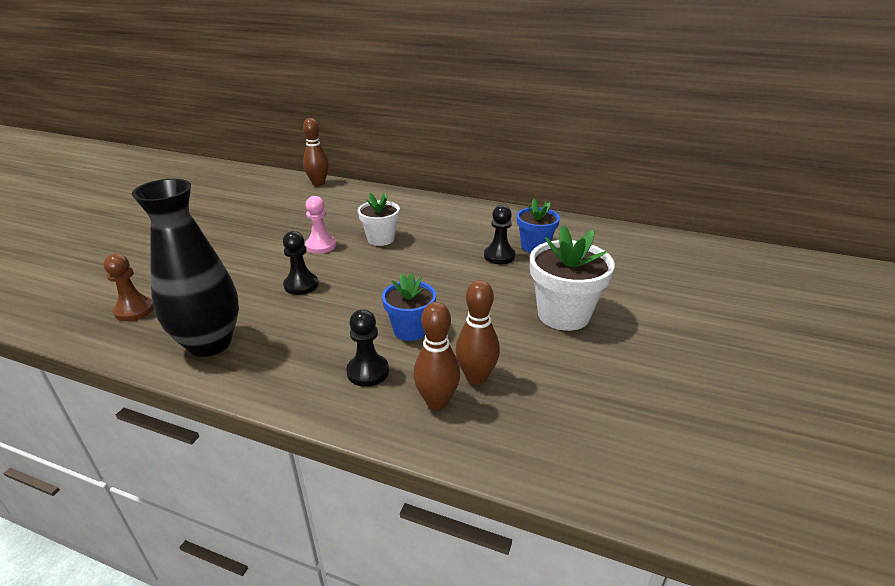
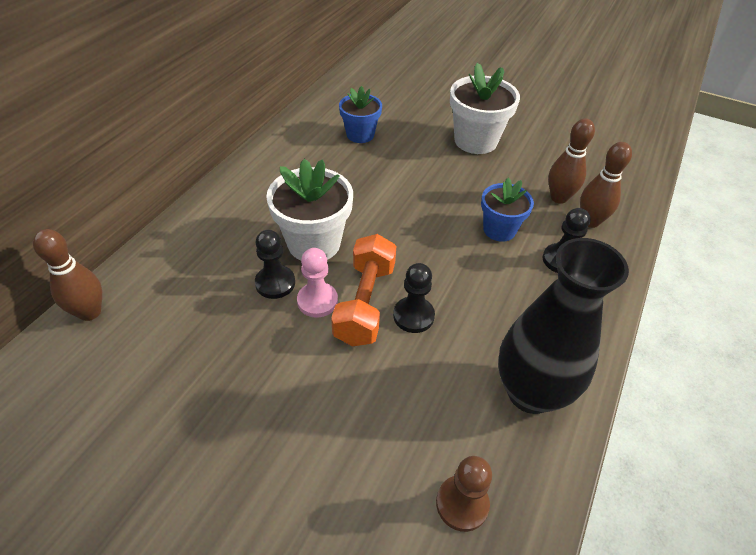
camera: 85 degrees left, 15 degrees up
(317, 264) = (365, 303): none -> orange dumbbell
(381, 239) = (314, 243): white flower pot -> white flower pot, size x1.56
(499, 256) = (374, 159): black pawn -> black pawn (275, 283)

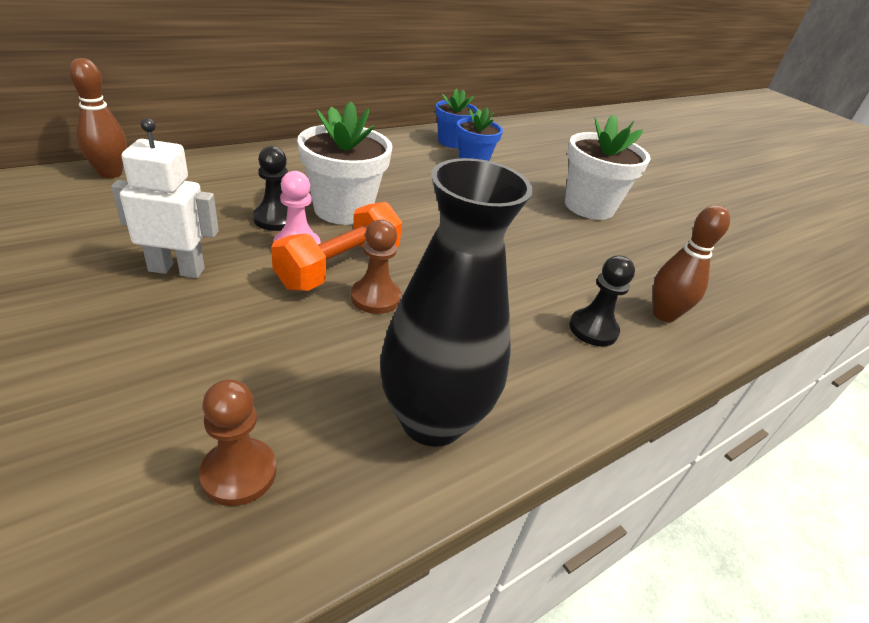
camera: 25 degrees right, 10 degrees down
(256, 377) = (177, 269): none -> white robot
(413, 316) = (375, 297): black pawn -> brown pawn
(499, 230) = (544, 276): blue flower pot -> blue flower pot (451, 142)
(559, 198) = (643, 281): brown bowling pin -> none

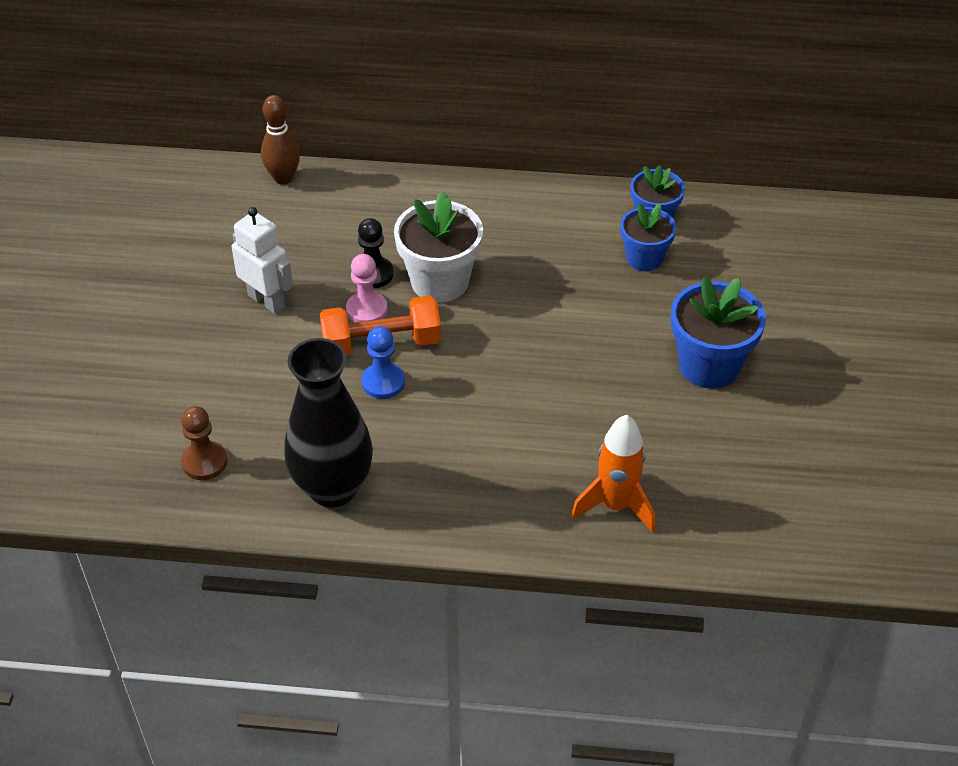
camera: 45 degrees right, 10 degrees up
(375, 297) = (383, 382): brown pawn -> blue pawn
(589, 206) = (709, 365): white flower pot -> blue flower pot
(593, 329) = (529, 486): black pawn -> none
(664, 315) = (615, 505): brown bowling pin -> orange rocket

